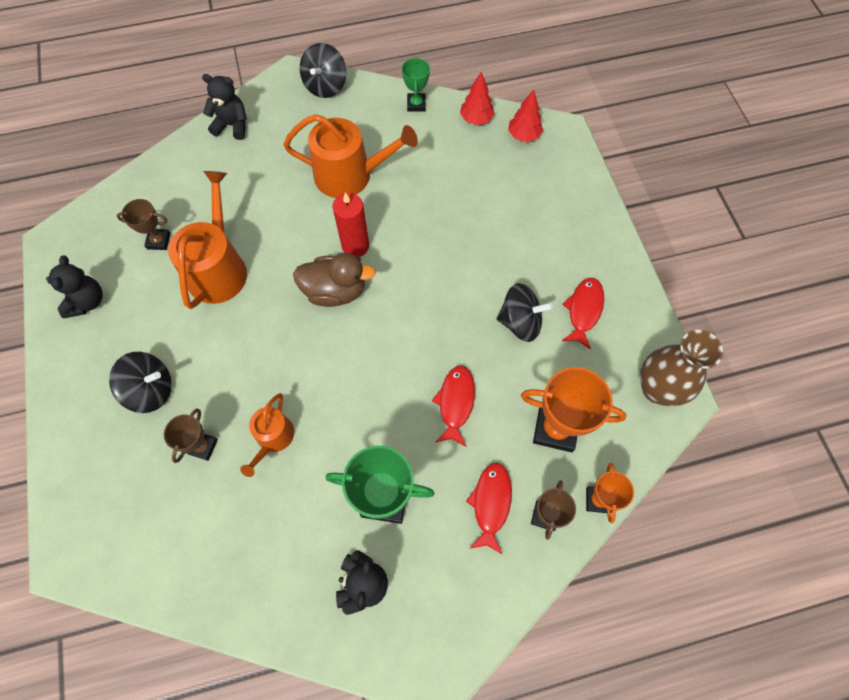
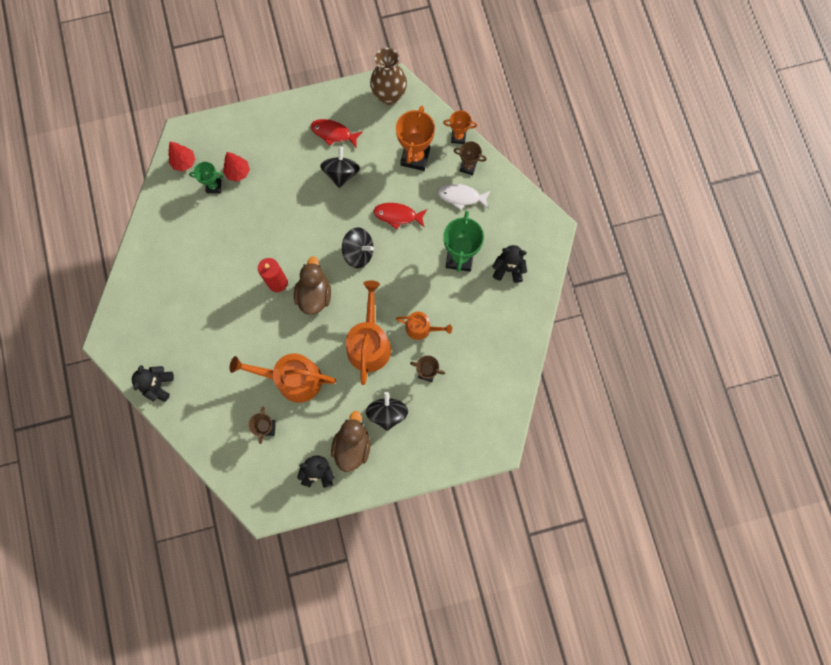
camera: 90 degrees left, 10 degrees up
(114, 344) = (352, 446): none -> brown duck
(325, 86) = (121, 313): black spinning top -> black spinning top (358, 253)
(350, 175) = (214, 289): orange watering can -> orange watering can (369, 343)
(416, 104) = (147, 241): green trophy -> green trophy (214, 186)
(476, 119) = (165, 196): red tree -> red tree (238, 172)
(491, 503) = (461, 196): red fish -> white fish

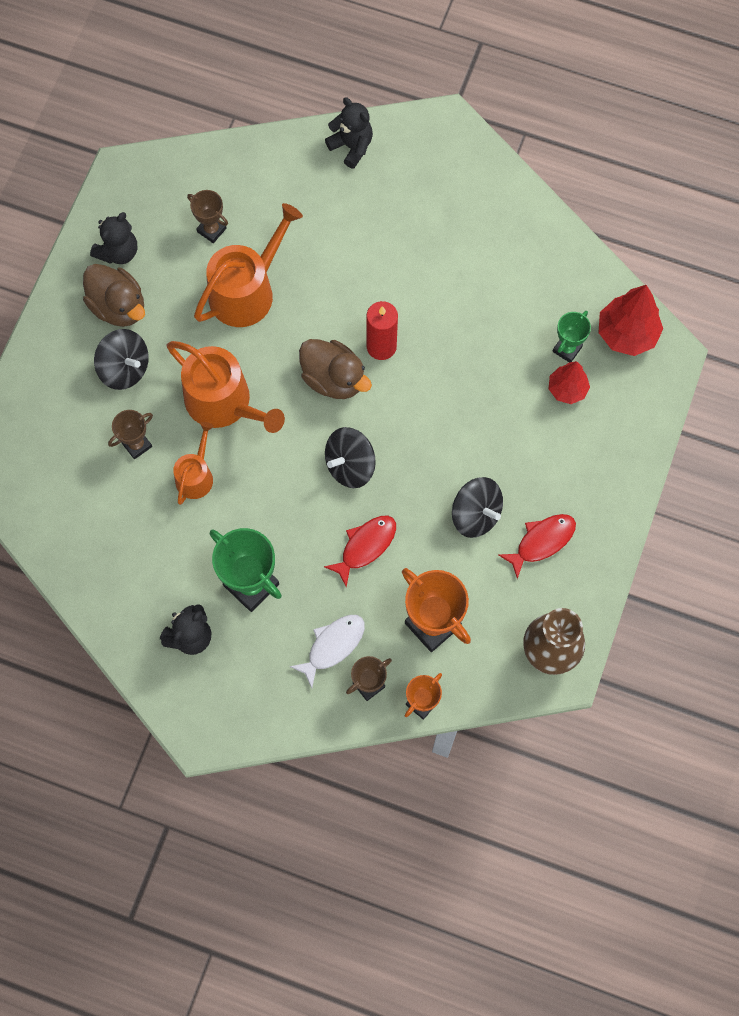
camera: 125 degrees right, 5 degrees down
(184, 162) = (626, 334): red tree -> red tree, size x1.57
(421, 328) = (196, 475): orange watering can -> orange watering can turned 150 degrees clockwise

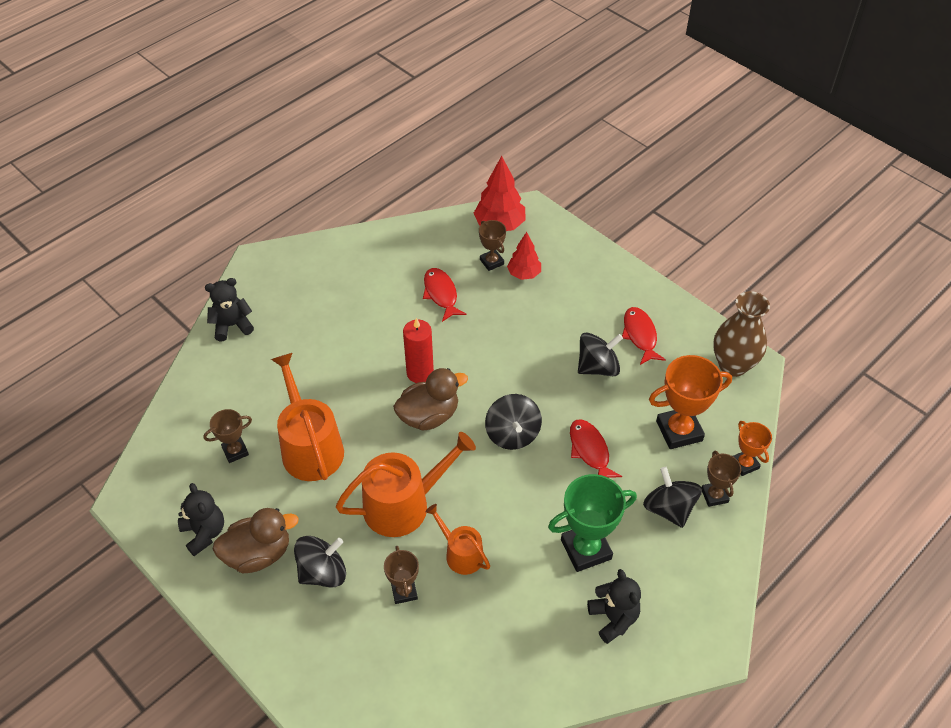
camera: 65 degrees left, 20 degrees down
(332, 646) = (669, 508): white fish -> black spinning top
(494, 319) = (441, 294): none -> red fish
(567, 349) = (491, 262): green trophy -> brown trophy

